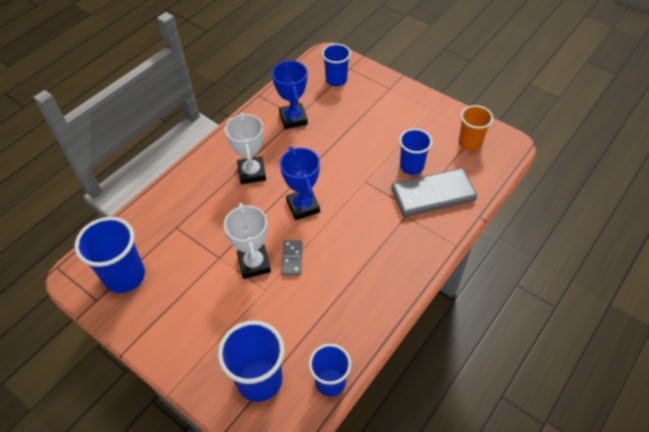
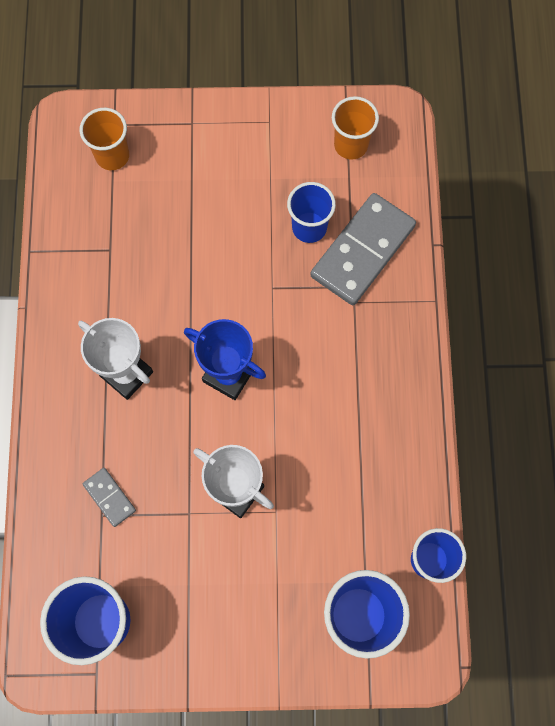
camera: 40 degrees left, 20 degrees up
(292, 258) = (273, 451): grey domino -> grey domino (109, 497)
(293, 119) = (108, 257): blue trophy -> none
(336, 80) = (112, 156): blue cup -> orange cup

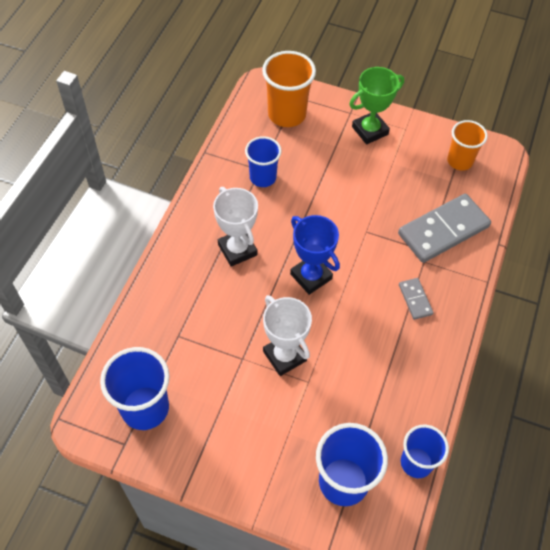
camera: 20 degrees right, 15 degrees down
(109, 497) = (189, 326): grey domino -> grey domino (415, 299)
(112, 156) = (287, 114): orange cup -> orange cup, size x1.52
(226, 141) = (370, 130): none -> green trophy
(309, 227) = (409, 202): blue cup -> blue cup (263, 177)

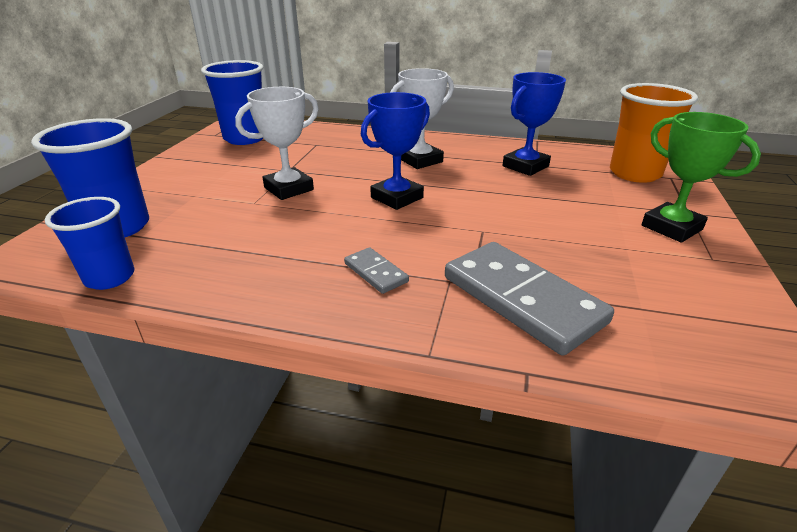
camera: 85 degrees right, 25 degrees down
(263, 177) = (525, 166): blue cup -> blue trophy
(415, 299) = (375, 273): grey domino -> grey domino turned 75 degrees clockwise
(459, 161) = (700, 319): orange cup -> none

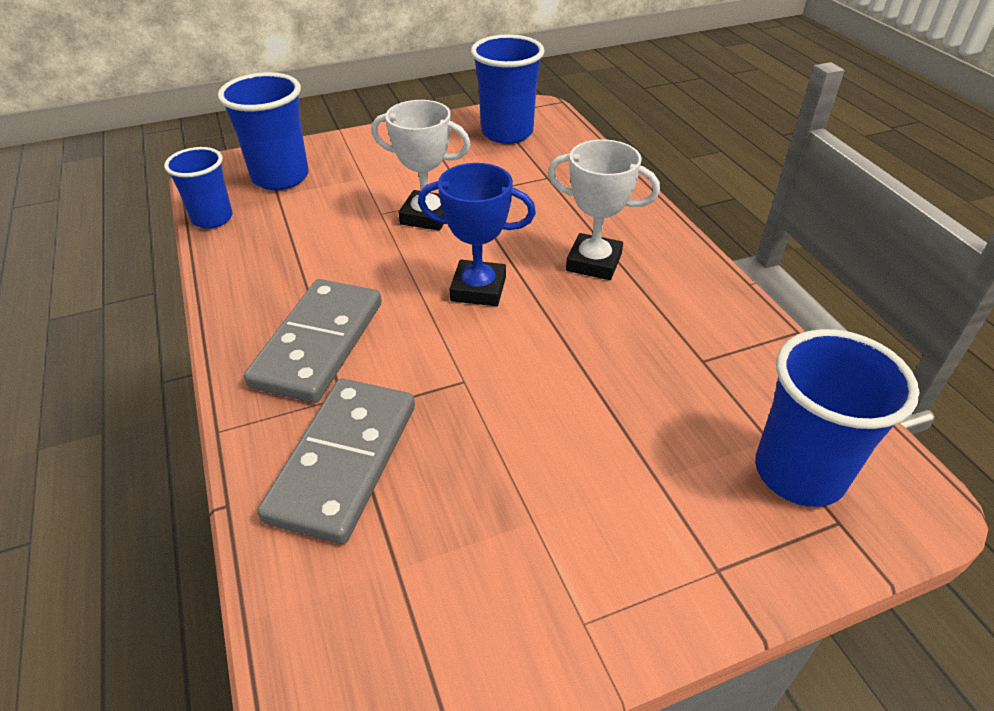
camera: 55 degrees right, 10 degrees up
(375, 273) = (318, 343): grey domino -> grey domino, size x2.13
(525, 166) = (683, 352): blue trophy -> none
(634, 173) = (799, 473): orange cup -> blue cup
(671, 227) = (640, 557): green trophy -> none

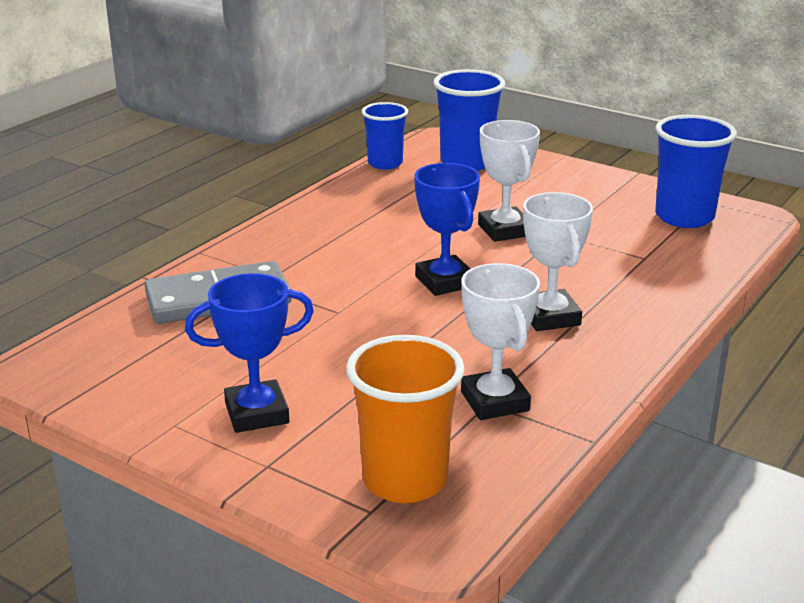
camera: 55 degrees right, 15 degrees down
(318, 343) = (310, 249): grey domino -> none
(612, 534) = (257, 413): none -> blue trophy
(704, 355) = (495, 401): none -> white trophy
(799, 473) = (405, 480): blue cup -> orange cup

